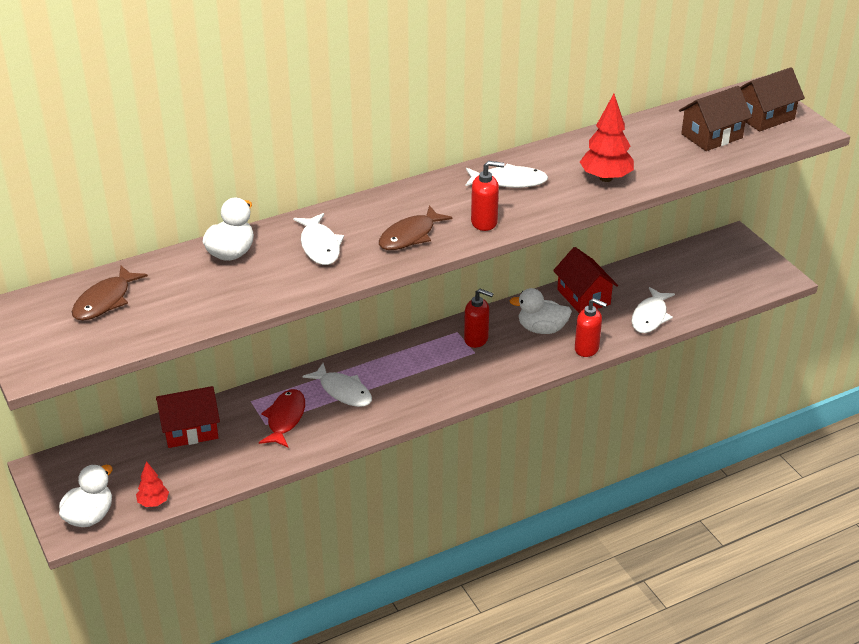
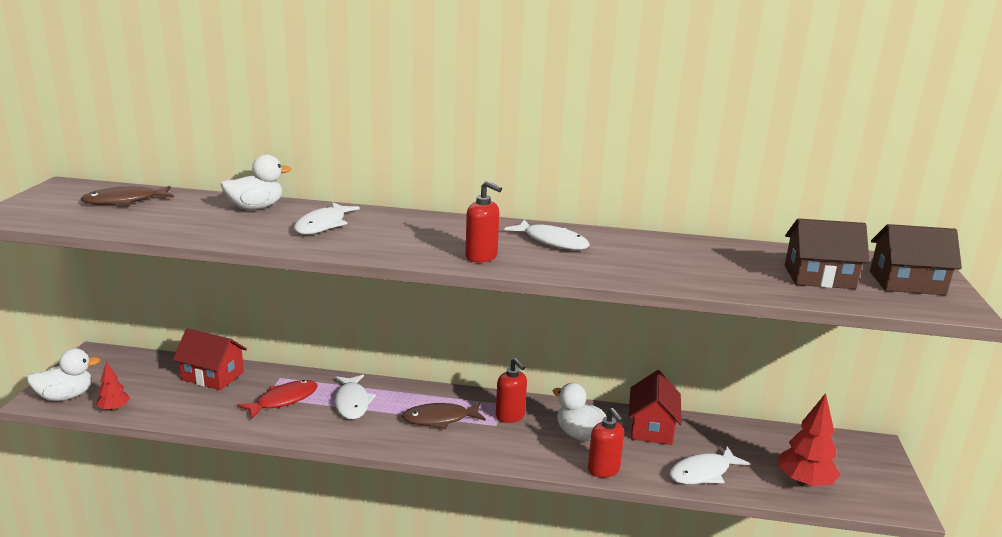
camera: 35 degrees right, 15 degrees down
(410, 236) = (403, 243): brown fish -> brown fish (440, 419)
(605, 178) = (651, 268): red tree -> red tree (804, 482)

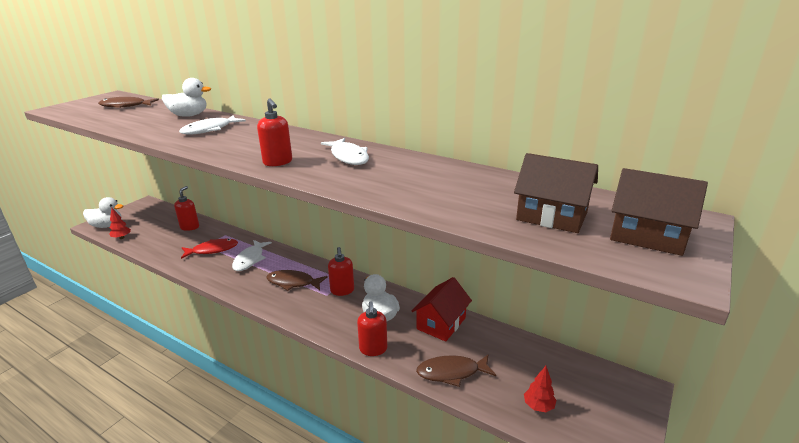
camera: 25 degrees right, 5 degrees up
(213, 376) = (190, 227): red house -> red soap dispenser
(703, 473) = (452, 372): white fish -> brown fish
(804, 482) = (538, 406): red tree -> red tree, size x0.57

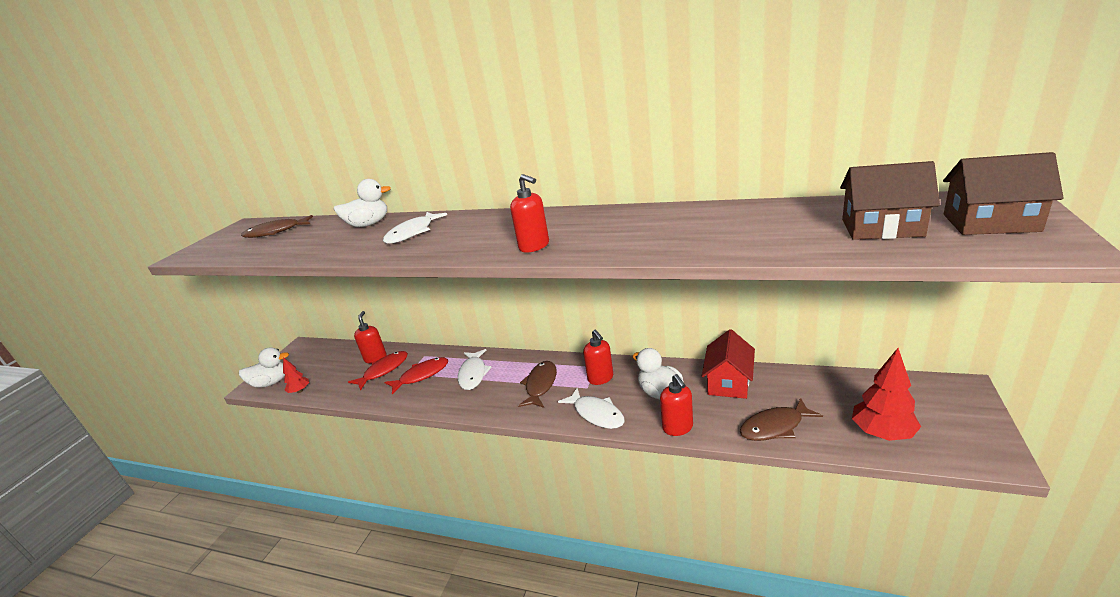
camera: 10 degrees left, 0 degrees up
(189, 238) = (383, 370): none -> red fish
(293, 282) = (540, 385): brown fish -> brown fish turned 105 degrees clockwise
(348, 157) = (606, 223): white fish -> white fish (596, 414)
(538, 406) = (882, 433): red tree -> red tree, size x1.76

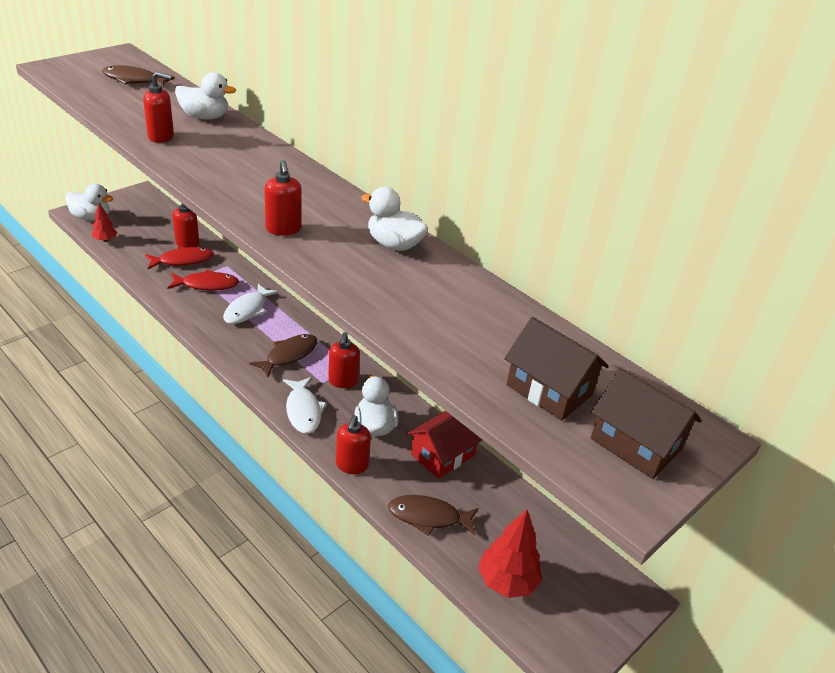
camera: 20 degrees right, 10 degrees up
(348, 247) = (161, 137): none -> red soap dispenser
(413, 233) = (222, 151): white fish -> none
(629, 217) = (394, 244): none -> white duck

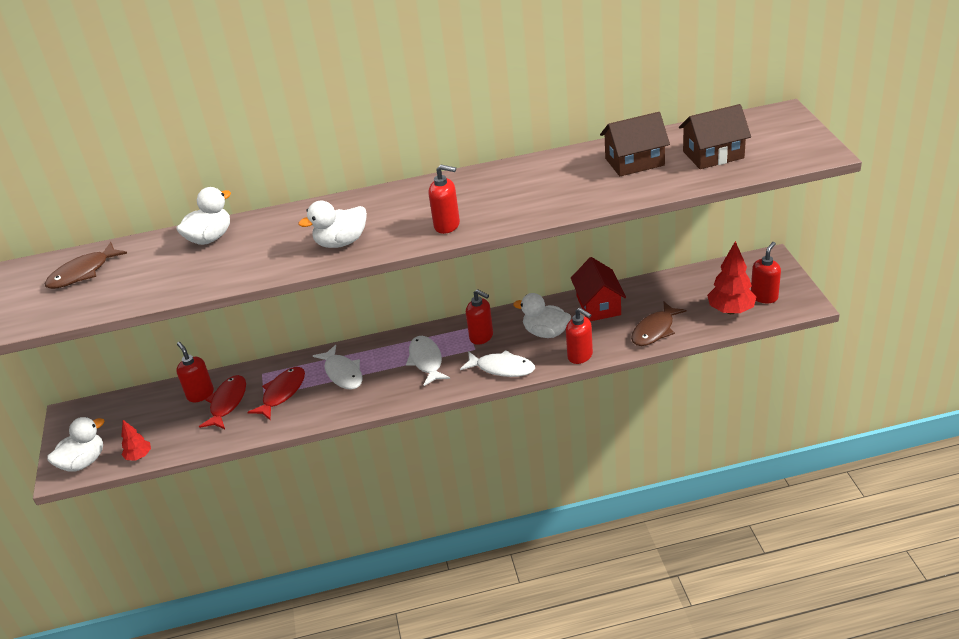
camera: 50 degrees left, 0 degrees up
(161, 137) = (229, 269): red soap dispenser -> red soap dispenser (764, 297)
(289, 355) = (426, 361): brown fish -> white fish
(394, 244) = (507, 177): white duck -> white duck (341, 242)
(636, 444) = (777, 138): brown house -> brown house (634, 162)

